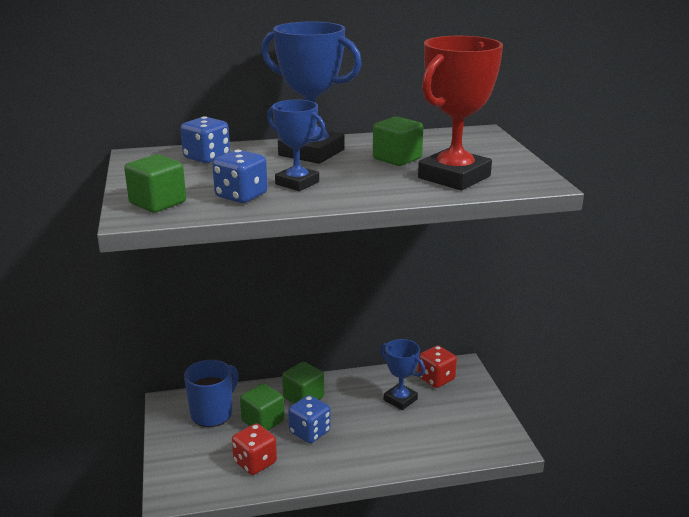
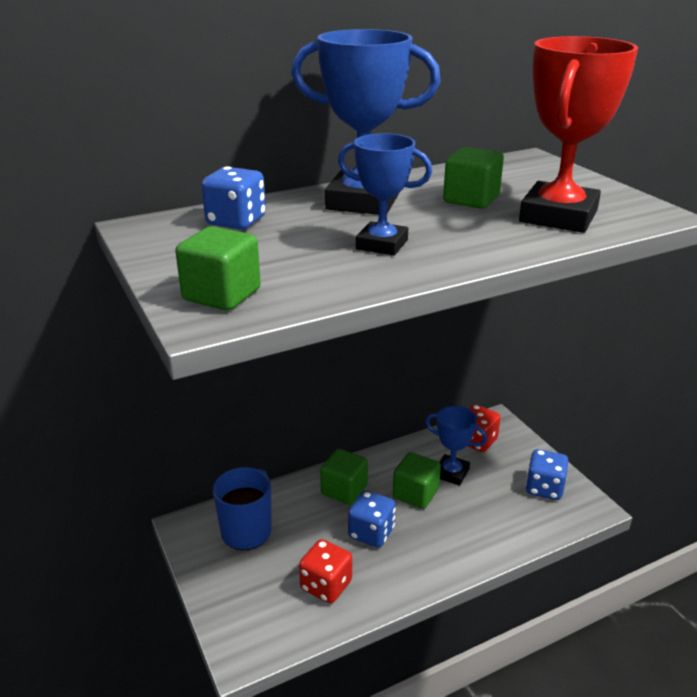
camera: 15 degrees left, 5 degrees up
(241, 196) = (326, 271): blue dice -> blue dice (544, 488)
(263, 421) = (311, 529): green cube -> green cube (415, 494)

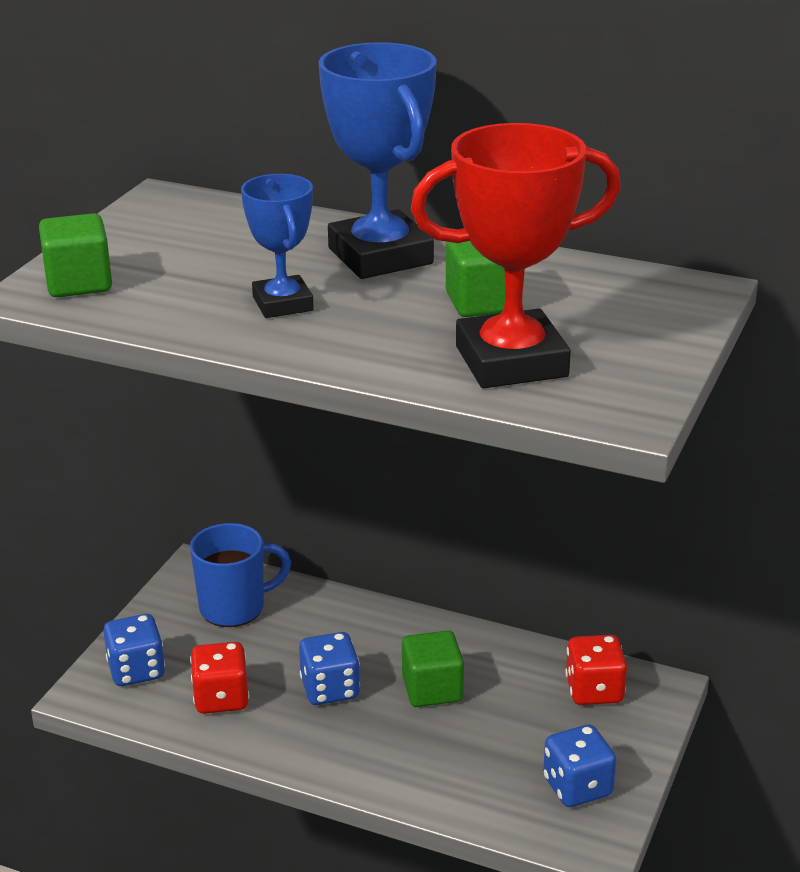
camera: 50 degrees right, 0 degrees up
(236, 221) = (234, 226): blue dice -> blue dice (136, 670)
(344, 490) = (372, 636): green cube -> none
(451, 473) = (504, 699): blue trophy -> none

